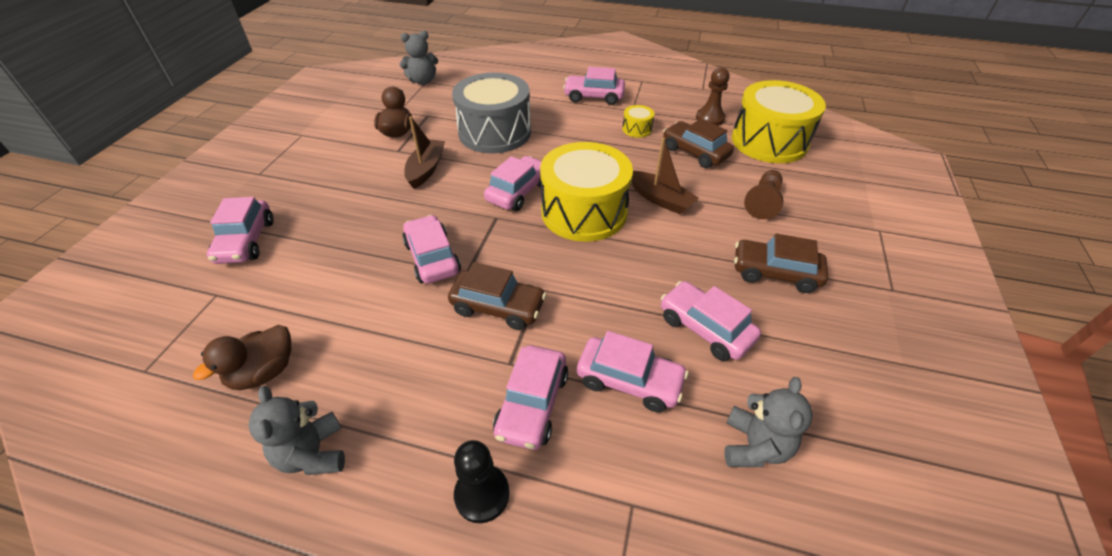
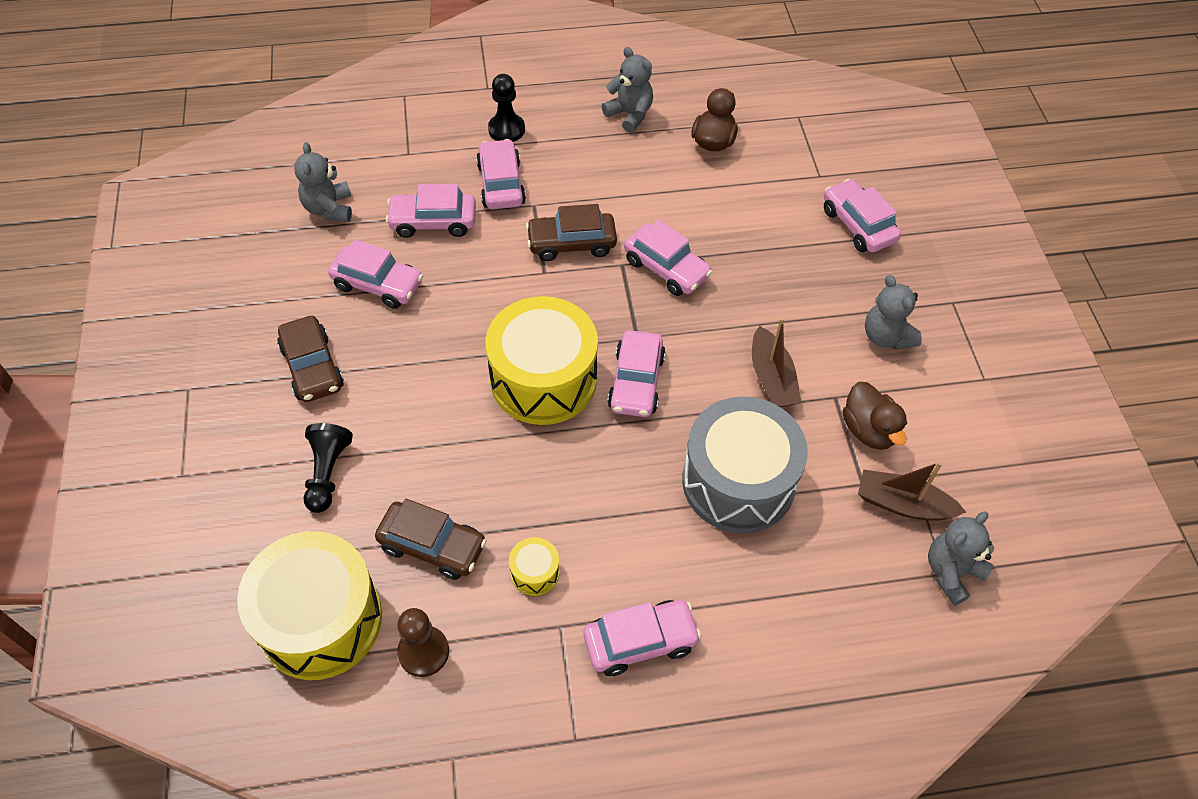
camera: 155 degrees right, 10 degrees up
(327, 168) = (886, 336): none -> grey teddy bear
(660, 199) = (459, 432): brown boat -> brown boat (903, 504)
(763, 202) = (327, 473): brown pawn -> black pawn
(775, 273) = (312, 367): brown car -> brown car turned 75 degrees clockwise

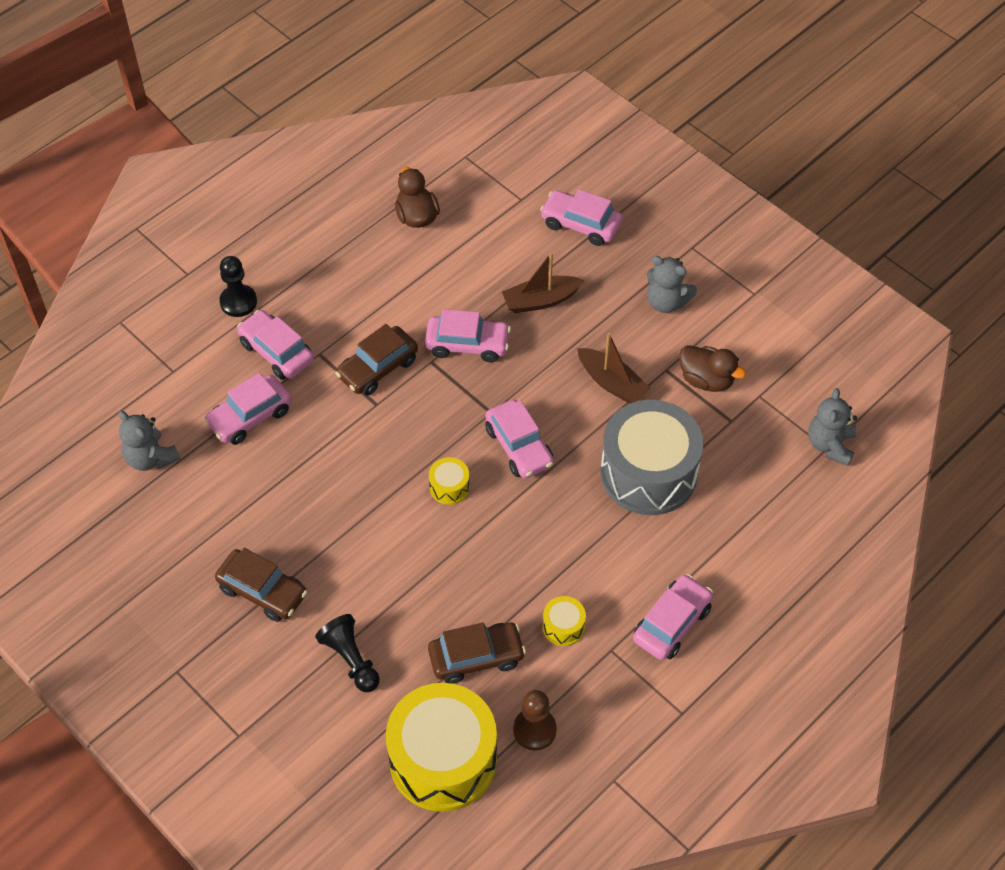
camera: 35 degrees left, 0 degrees up
(378, 284) = (253, 494): pink car -> none
(543, 379) = (449, 487): yellow drum -> yellow drum, size x0.41
(629, 114) = (329, 230): grey teddy bear -> none
(903, 504) = (767, 418): brown boat -> brown boat (541, 300)

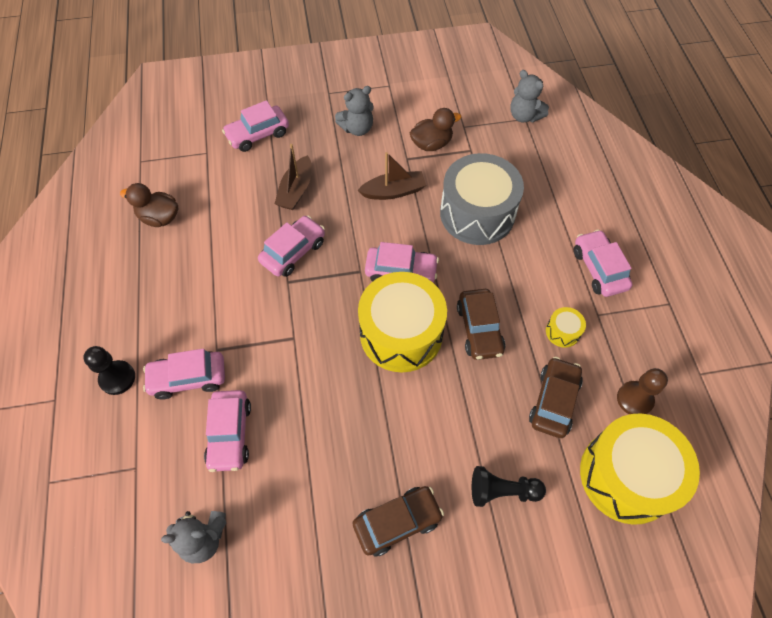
camera: 55 degrees left, 5 degrees up
(378, 368) = (264, 318): brown car -> brown car (479, 329)
(449, 487) = (401, 333): yellow drum -> yellow drum, size x2.43

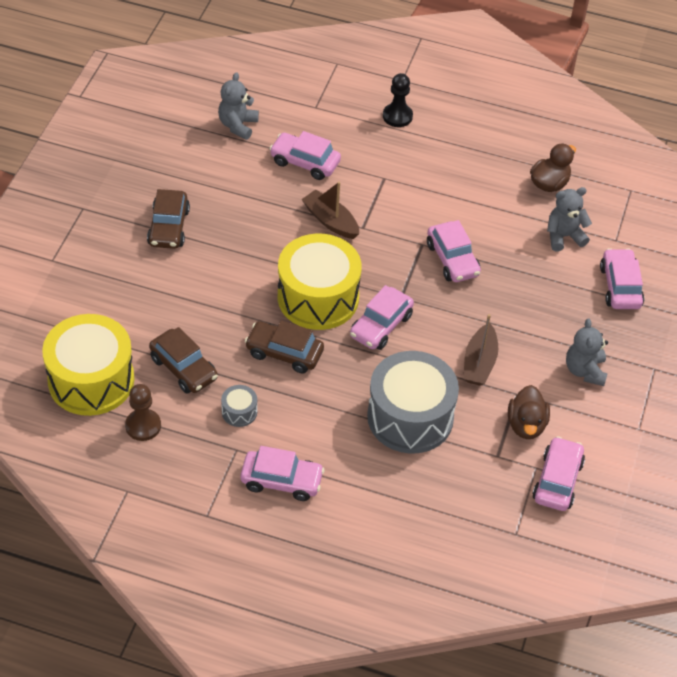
camera: 115 degrees right, 10 degrees down
(188, 378) = (369, 154): pink car -> pink car (557, 481)
(296, 190) = (526, 288): brown boat -> brown boat (330, 221)
(502, 491) = (142, 297): black pawn -> none
(524, 116) = (520, 535): grey teddy bear -> grey teddy bear (564, 236)
(562, 332) = (239, 412): yellow drum -> grey drum

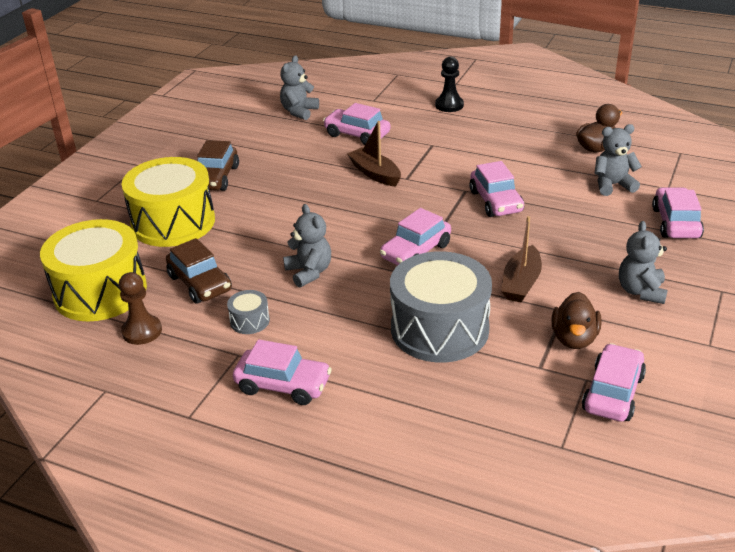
camera: 10 degrees right, 15 degrees down
(284, 353) = (309, 272): brown car -> grey teddy bear
(318, 297) = (353, 229): yellow drum -> yellow drum (173, 222)

